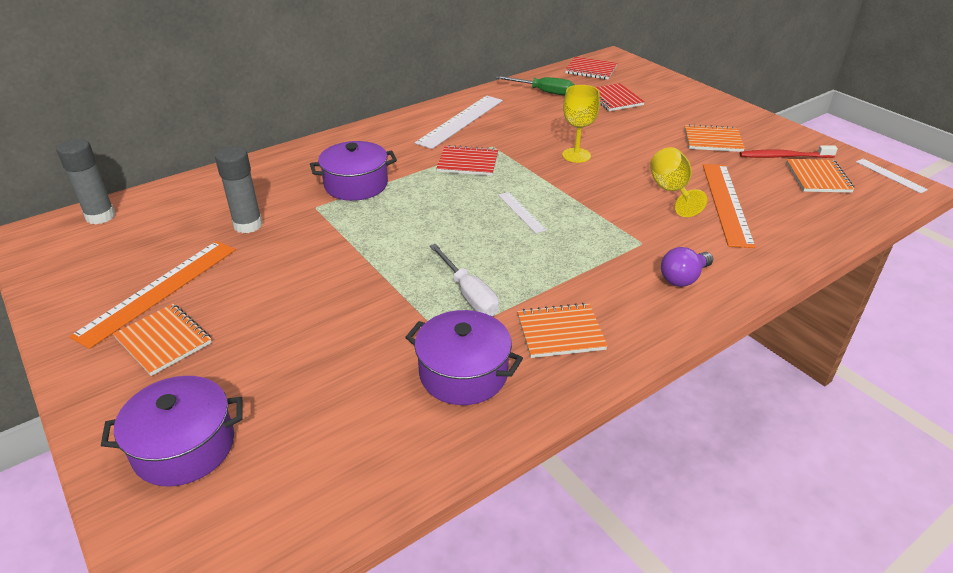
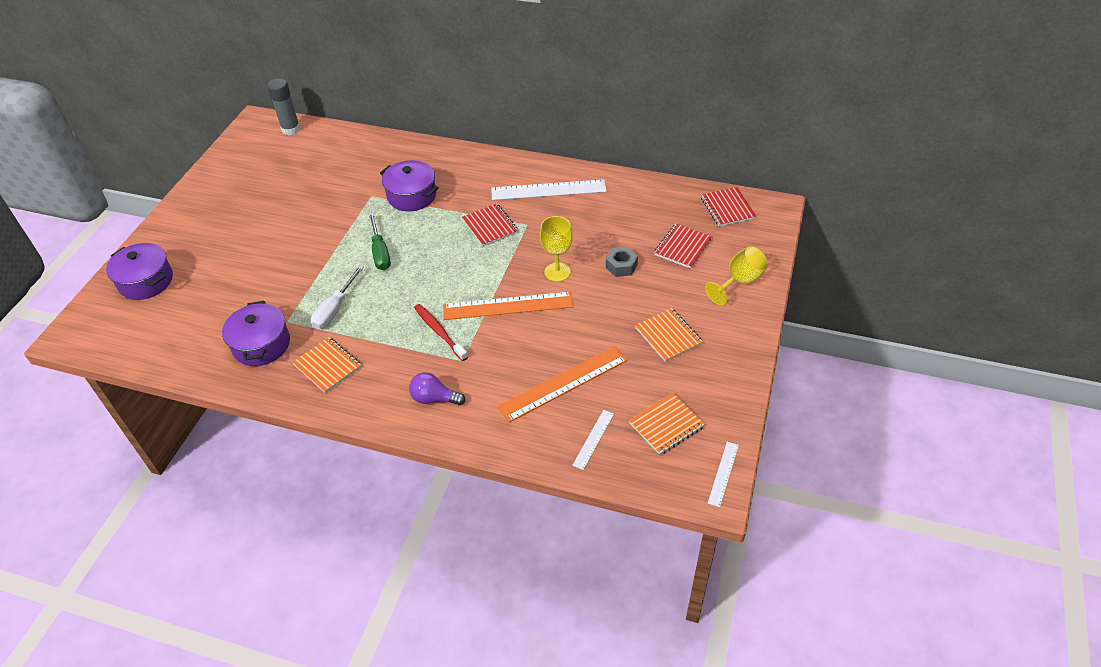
camera: 55 degrees right, 10 degrees up
(159, 291) = (245, 195): orange ruler -> orange ruler (508, 306)
(164, 340) = (210, 225): orange notebook -> none
(248, 225) = (329, 184): grey glue stick -> none
(521, 212) = (448, 284): white ruler -> white ruler (593, 439)
(543, 92) = (649, 204): green screwdriver -> green screwdriver (380, 252)
(605, 128) = (621, 266): none -> grey nut
(671, 191) = (551, 346): yellow goblet -> yellow goblet (739, 282)
(784, 156) = (685, 391): red toothbrush -> red toothbrush (439, 332)

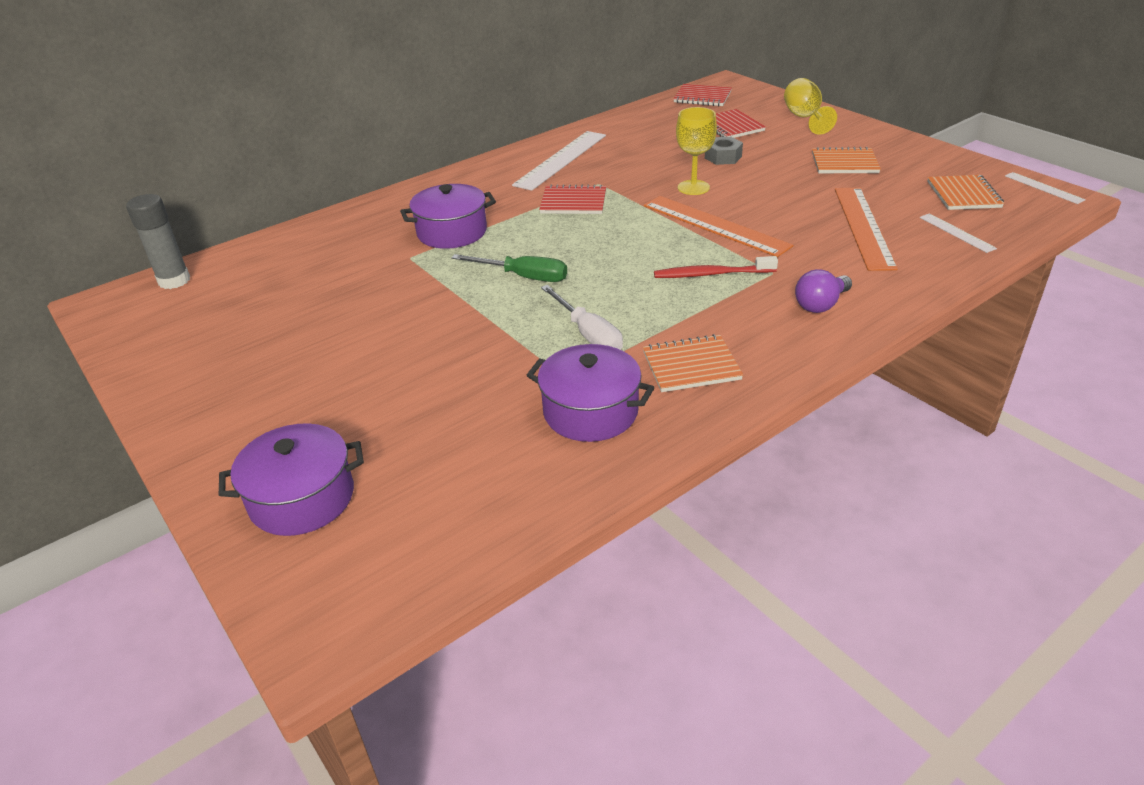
camera: 55 degrees left, 10 degrees down
(508, 306) = (715, 225): orange ruler -> orange ruler turned 75 degrees counterclockwise

